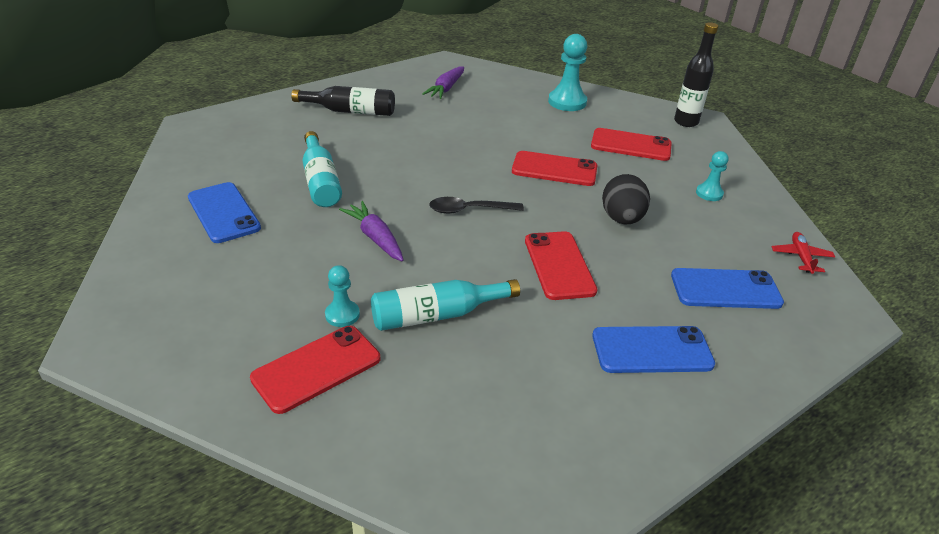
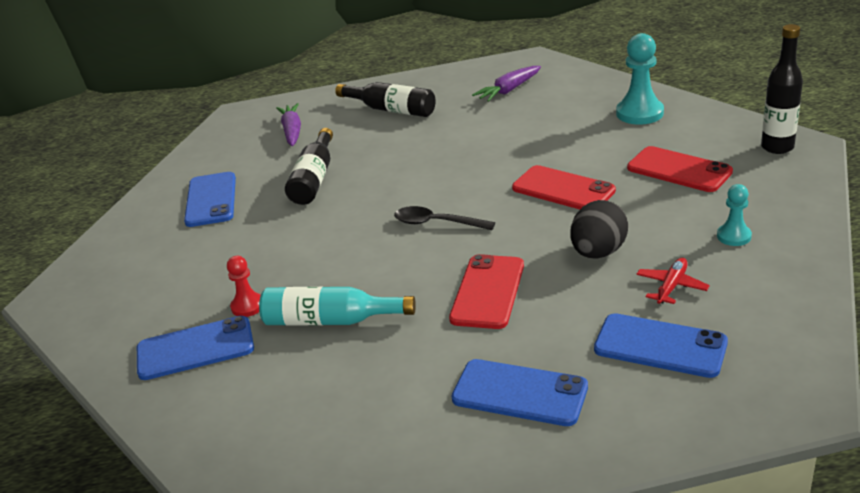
camera: 30 degrees right, 5 degrees down
(317, 368) = (195, 349): red phone -> blue phone
(320, 181) = (314, 179): turquoise bottle -> black bottle
(342, 315) = (248, 306): turquoise pawn -> red pawn
(375, 238) = (326, 239): purple carrot -> purple carrot (292, 131)
(801, 257) = (793, 325): red plane -> red plane (671, 286)

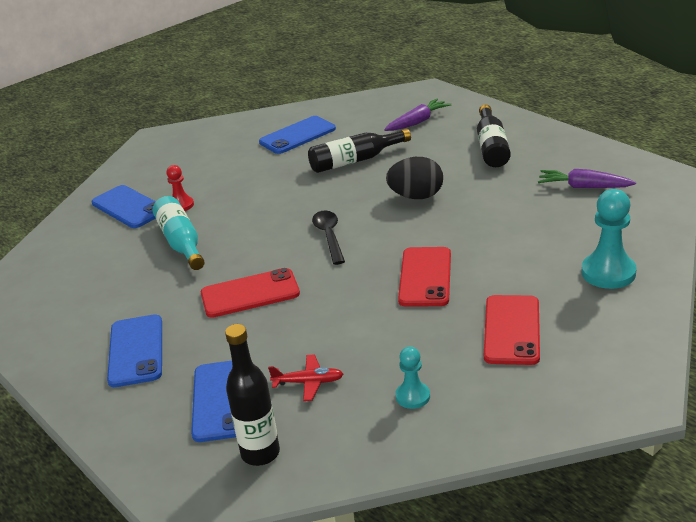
camera: 60 degrees right, 0 degrees up
(598, 252) = (336, 328): black egg -> black egg (416, 196)
(777, 147) = (614, 381): black bottle -> black bottle (260, 453)

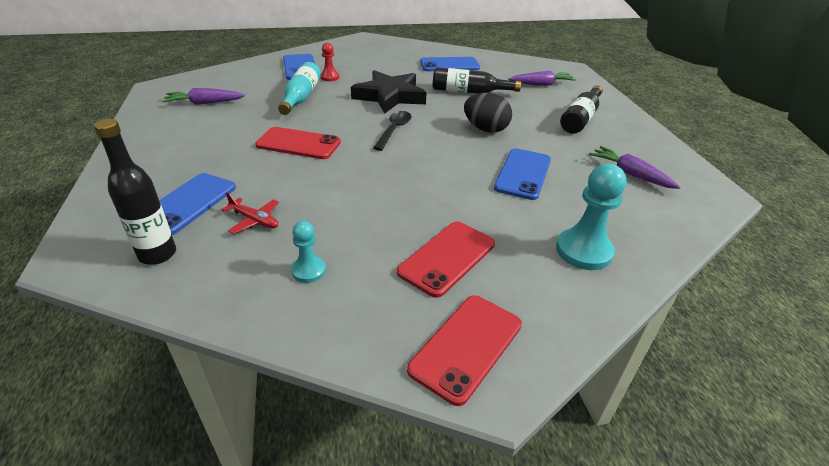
camera: 25 degrees right, 5 degrees up
(76, 297) = (204, 103): none -> purple carrot
(136, 351) = (188, 147): blue phone -> blue phone (523, 174)
(278, 200) = (390, 96): none -> black star
(425, 277) = (426, 185): red phone -> red phone (466, 346)

